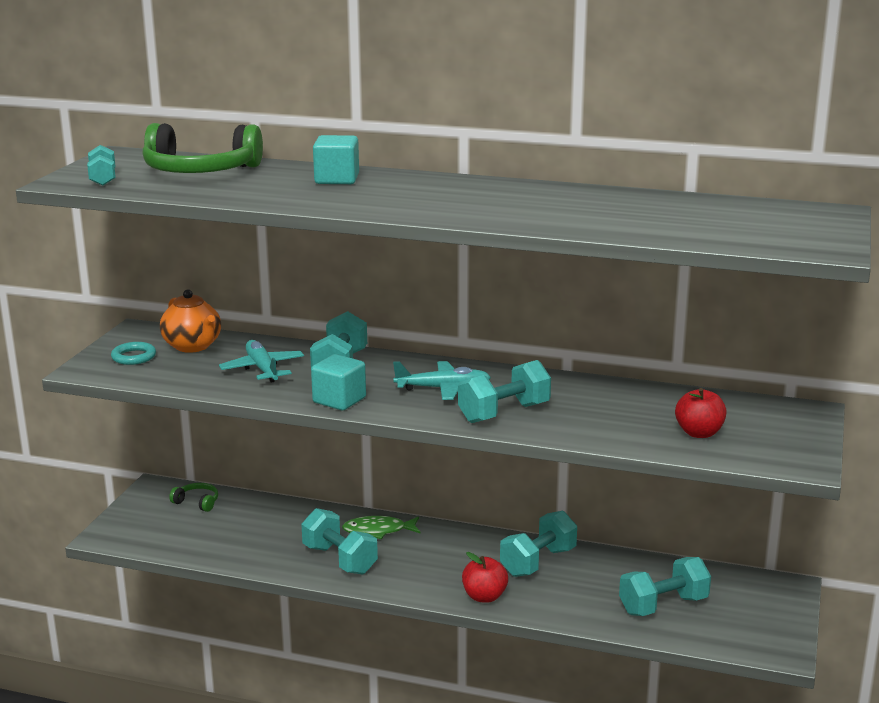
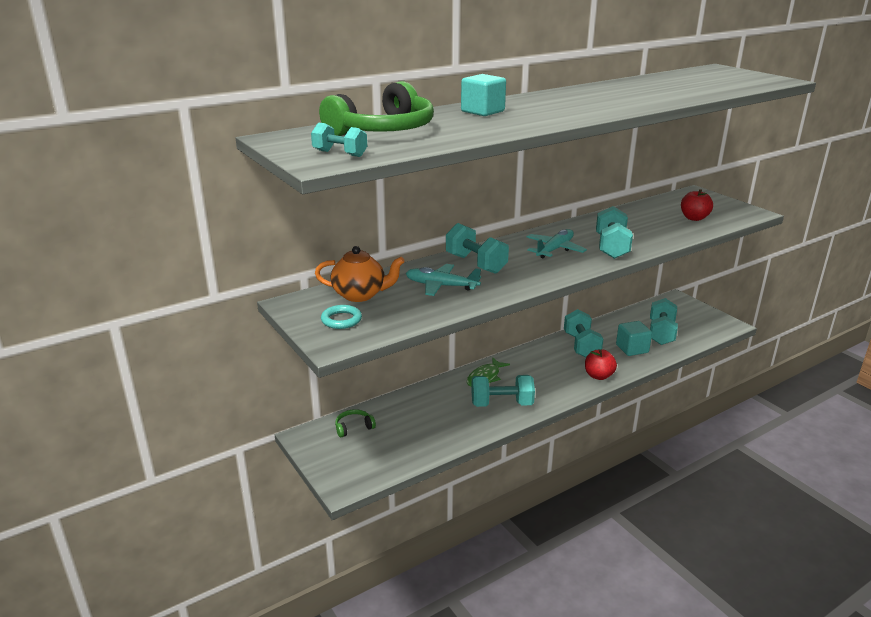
camera: 50 degrees left, 5 degrees up
(339, 400) = (529, 280): turquoise cube -> turquoise cube (632, 349)

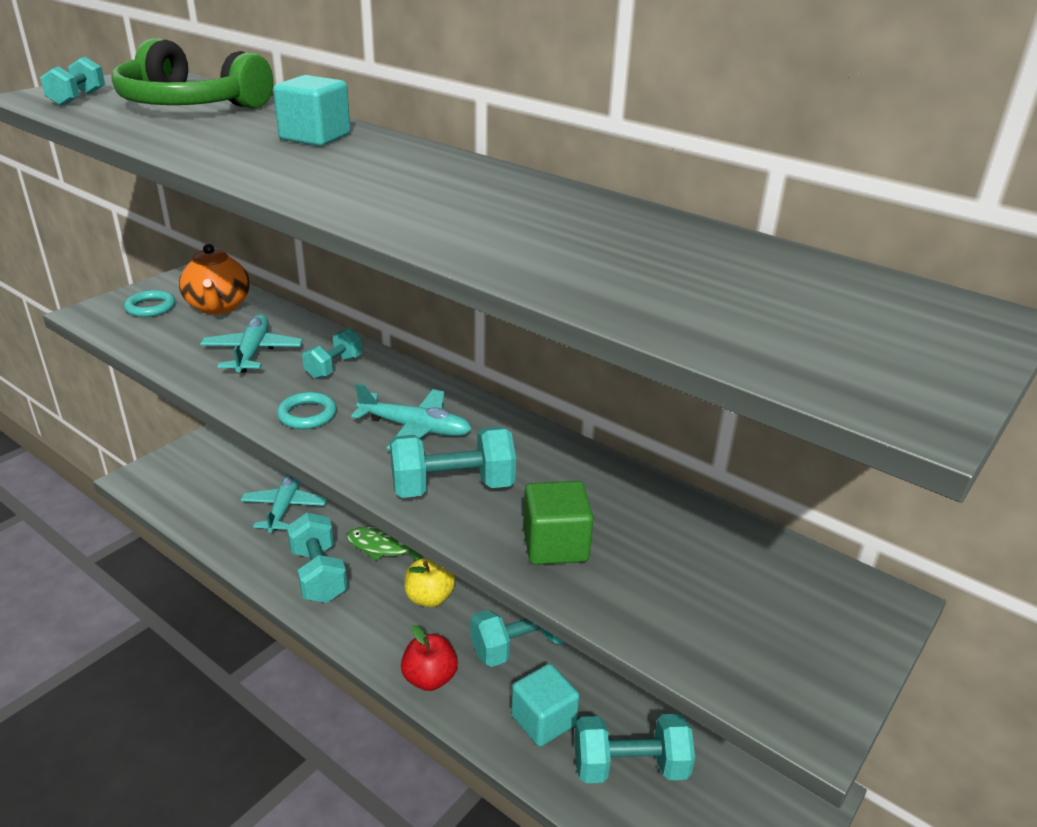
camera: 70 degrees right, 5 degrees up
(353, 427) = (244, 461): green headphones -> none
(423, 412) = (284, 507): none -> turquoise plane
(476, 264) = (334, 367): turquoise dumbbell -> turquoise dumbbell, size x0.61
(530, 274) = (307, 415): none -> turquoise ring
(536, 367) = (429, 598): none -> yellow apple
(659, 233) = (555, 545): none -> green cube
(694, 218) = (684, 598): red apple -> none

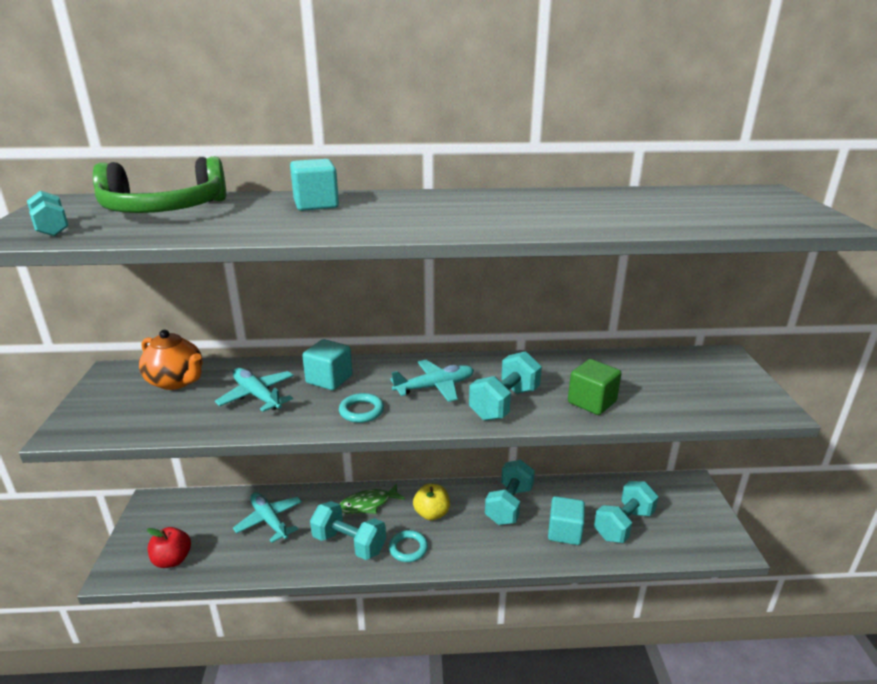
camera: 40 degrees left, 5 degrees down
(150, 307) = (118, 404): turquoise ring -> turquoise ring (408, 548)
(334, 367) = (329, 379): turquoise dumbbell -> turquoise cube
(429, 678) = (487, 552): red apple -> red apple (172, 560)

